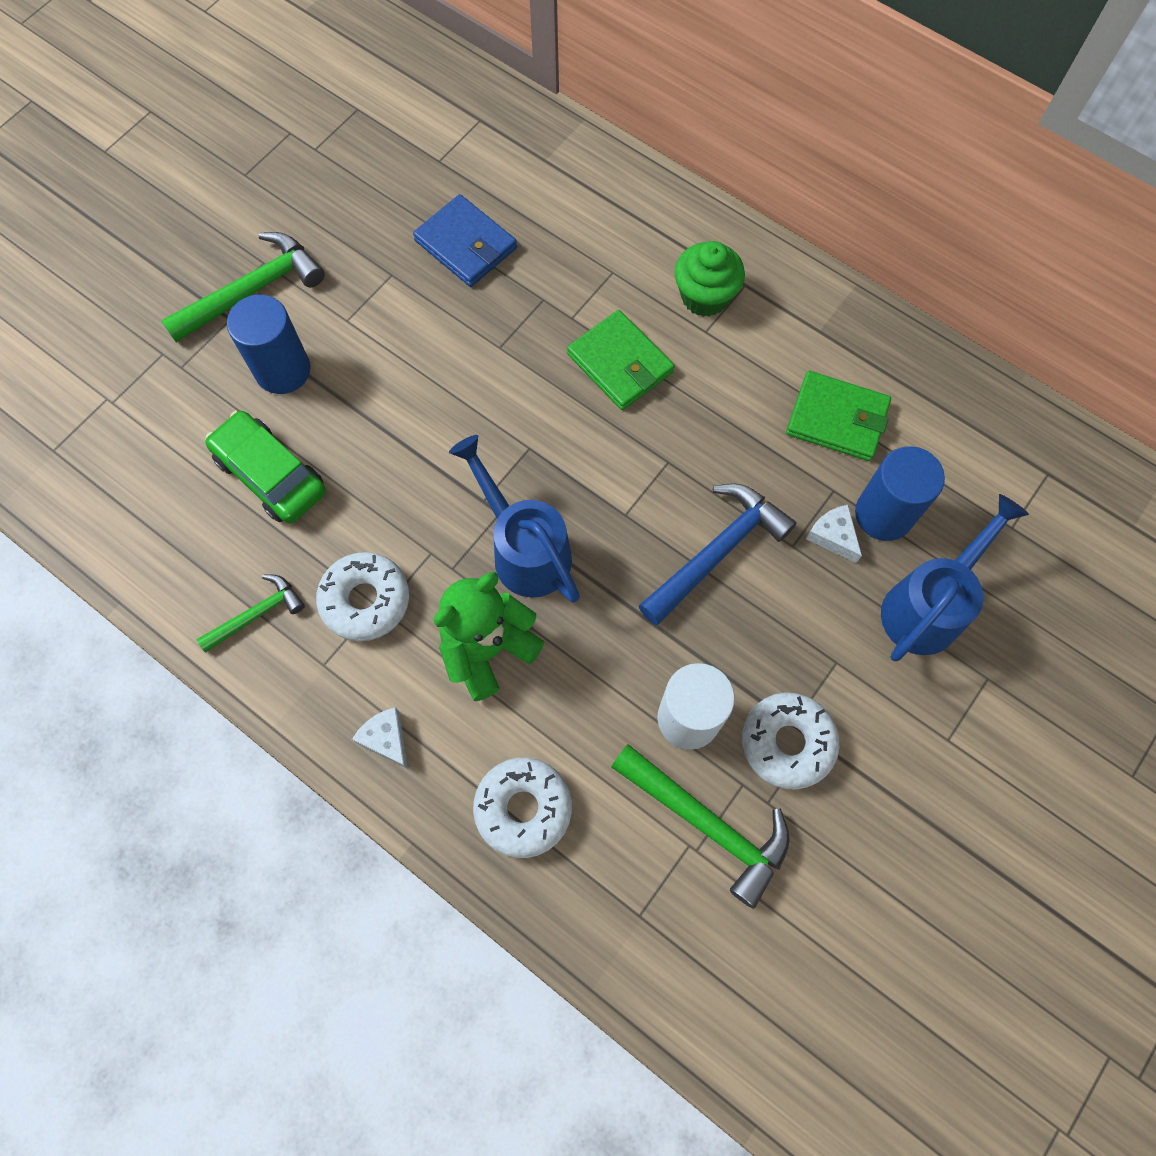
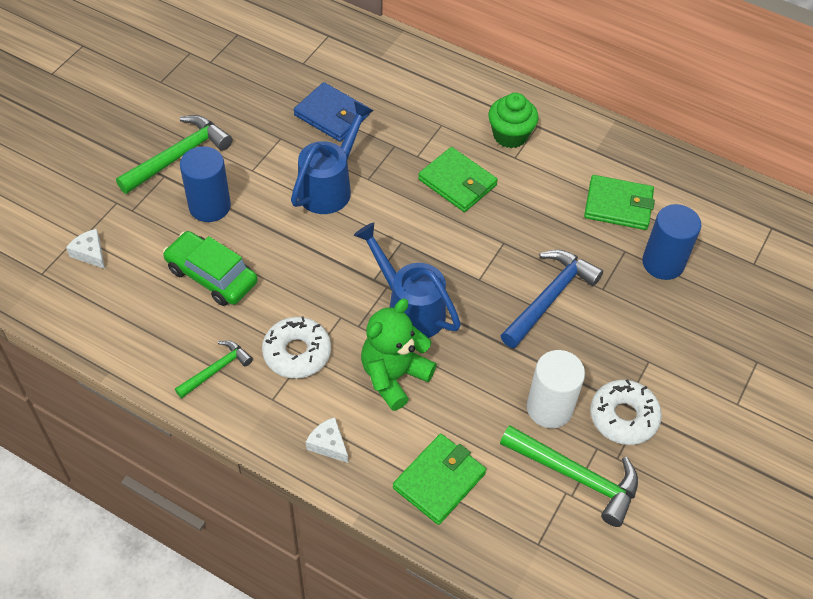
camera: 10 degrees left, 15 degrees down
(523, 808) = (439, 480): white donut -> green wallet
(833, 536) = (630, 280): white cheese -> white cheese (90, 253)
(928, 606) = (706, 319): blue watering can -> blue watering can (329, 187)

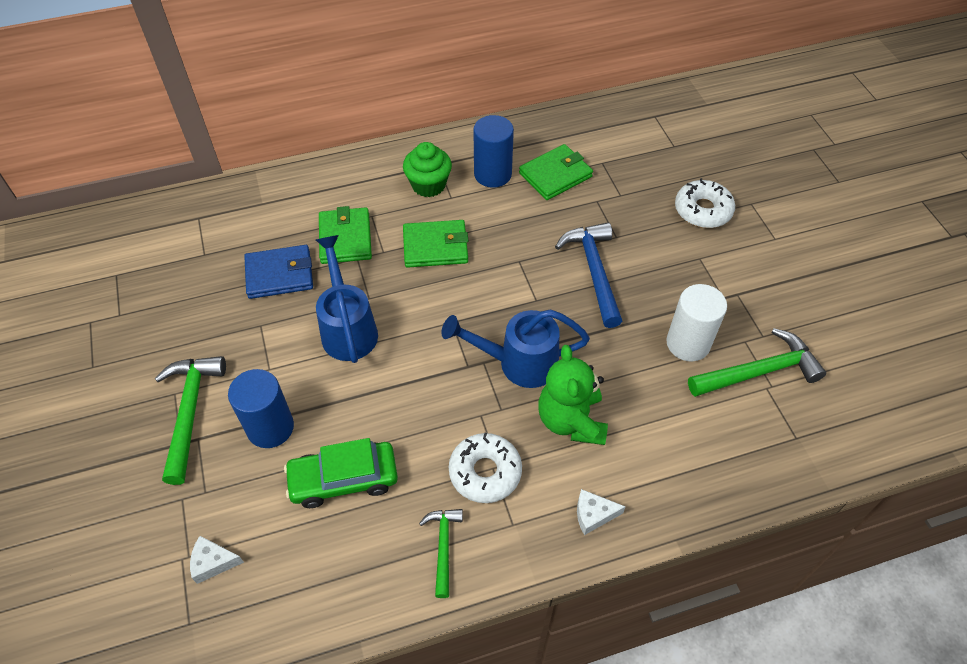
camera: 45 degrees left, 0 degrees up
(439, 480) = (691, 461): green wallet -> green wallet (345, 238)
(623, 417) = (733, 307): white donut -> white donut (702, 210)
(663, 263) = (627, 189): blue cylinder -> blue cylinder (492, 174)

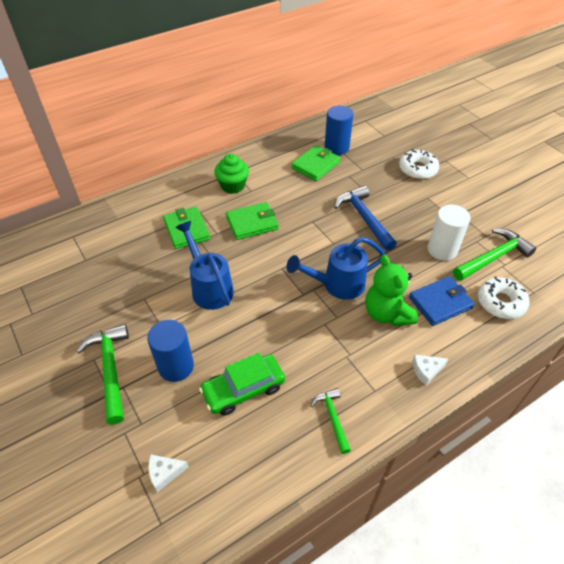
camera: 15 degrees left, 5 degrees down
(279, 274) = (147, 262): blue wallet -> blue wallet (440, 302)
(485, 472) = (342, 360): white donut -> white donut (500, 302)
(492, 174) = (274, 172): blue cylinder -> blue cylinder (336, 147)

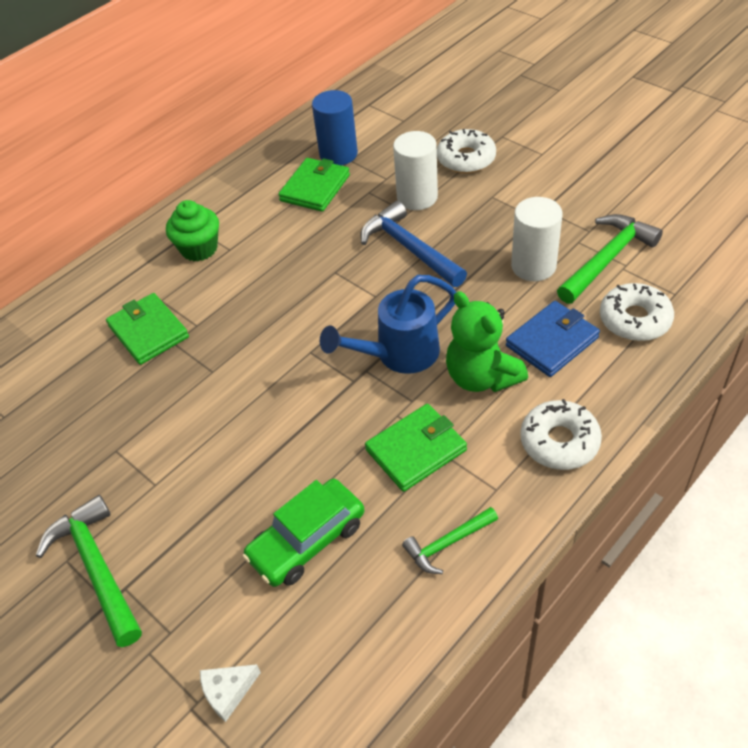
camera: 10 degrees left, 0 degrees up
(176, 366) = (196, 536): blue cylinder -> none
(209, 287) = (211, 408): blue watering can -> none
(252, 223) = (245, 297): green wallet -> green wallet (416, 450)
(332, 418) = (447, 544): green hammer -> green hammer turned 90 degrees counterclockwise
(378, 186) = (417, 197): none -> white cylinder
(426, 370) = (559, 441): white cheese -> white donut

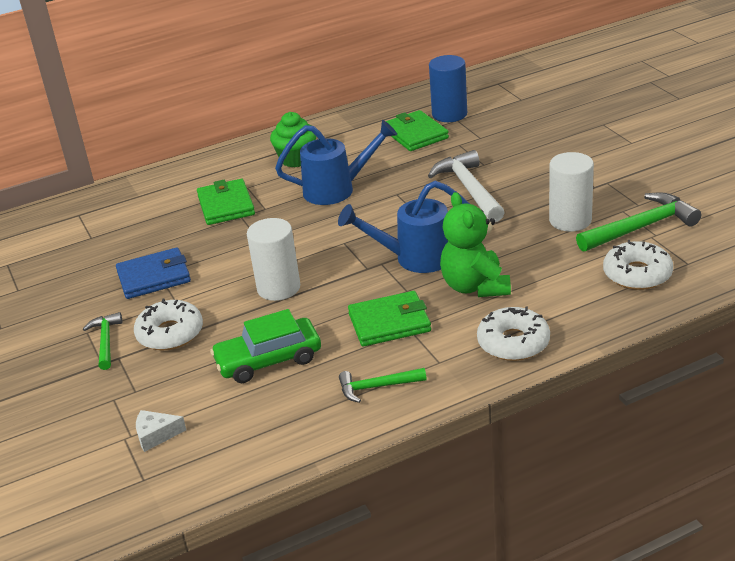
camera: 20 degrees right, 15 degrees down
(97, 568) = (106, 341): green hammer -> green hammer, size x0.59
(266, 281) = (337, 189): none -> blue watering can
(315, 188) = (415, 134): green wallet -> green wallet turned 75 degrees counterclockwise
(409, 248) = (469, 189): blue hammer -> white hammer
(417, 197) = (498, 155): white cylinder -> white cylinder (278, 288)
(466, 159) = (559, 135): white donut -> white donut (170, 333)
(552, 342) = (551, 275): blue wallet -> blue wallet (154, 277)

